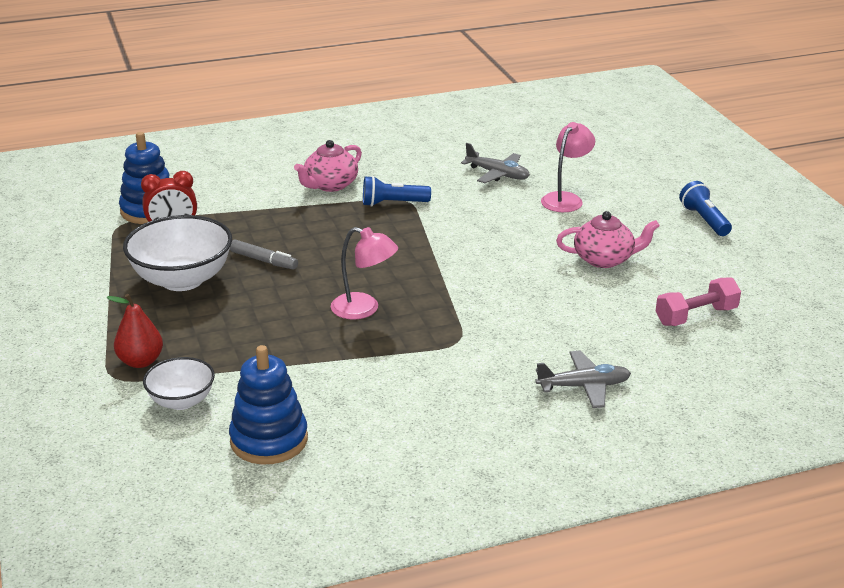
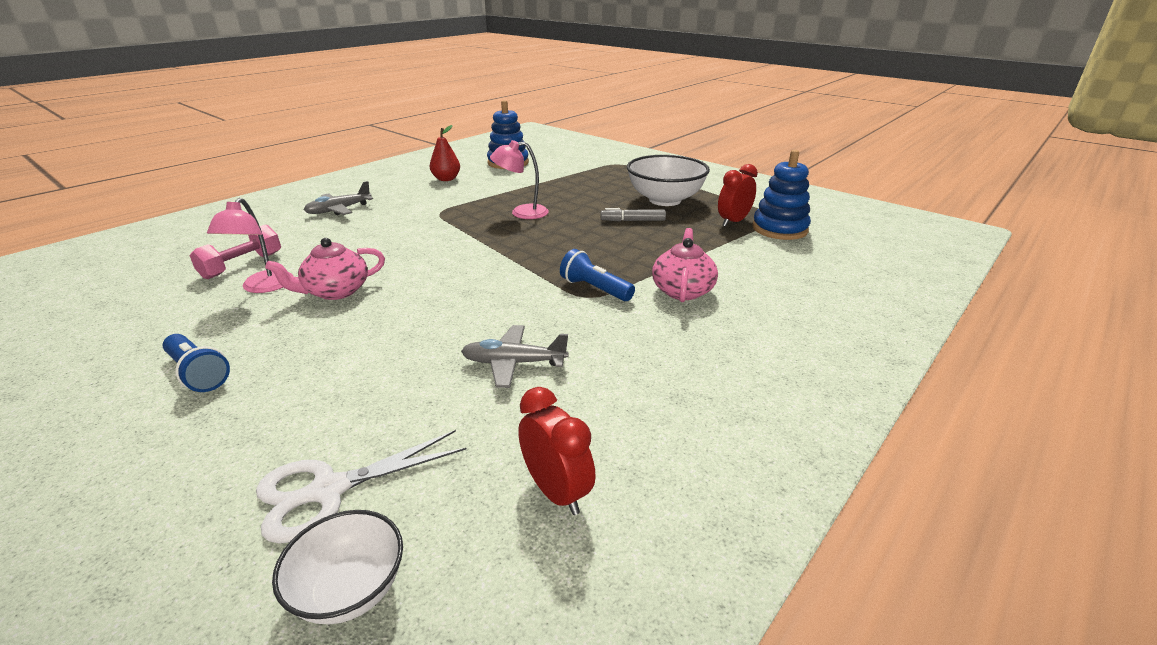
camera: 150 degrees right, 0 degrees up
(140, 361) = (616, 169): red pear -> red pear (446, 179)
(181, 401) = (570, 164): white bowl -> white bowl (350, 590)
(393, 203) = (595, 289): blue flashlight -> blue flashlight turned 105 degrees counterclockwise
(518, 126) = (556, 491): none -> red clock
(566, 199) = (401, 351): pink lamp -> pink lamp (263, 287)
(622, 150) = (328, 490): none -> white scissors

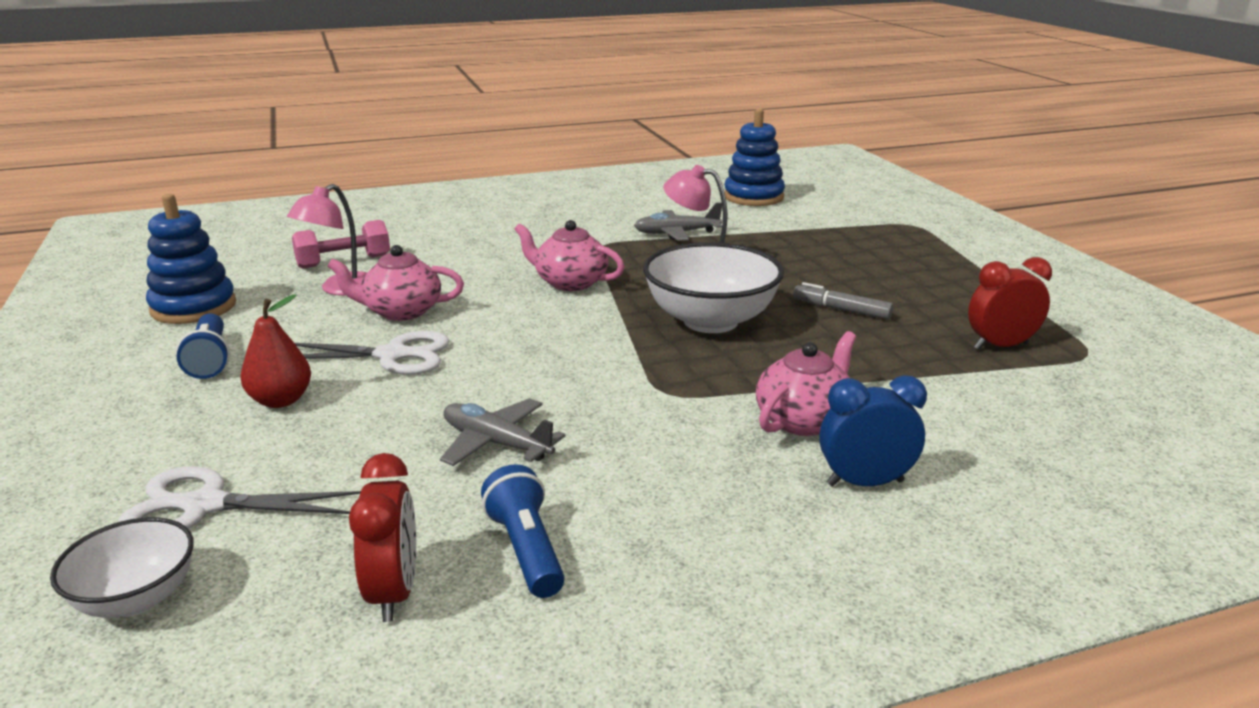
camera: 30 degrees right, 5 degrees down
(339, 210) = (494, 220): grey plane -> grey plane (676, 233)
(365, 325) = (392, 355): none -> white scissors
(445, 241) = (569, 282): none -> pink teapot
(446, 179) = (652, 205): red pear -> red pear (281, 400)
(595, 289) = (686, 386): blue flashlight -> blue flashlight (526, 550)
(665, 200) = (925, 291): white bowl -> white bowl (710, 321)
(751, 316) = (865, 483): none -> blue clock
(779, 229) = (1070, 374): blue stacking toy -> blue stacking toy (194, 307)

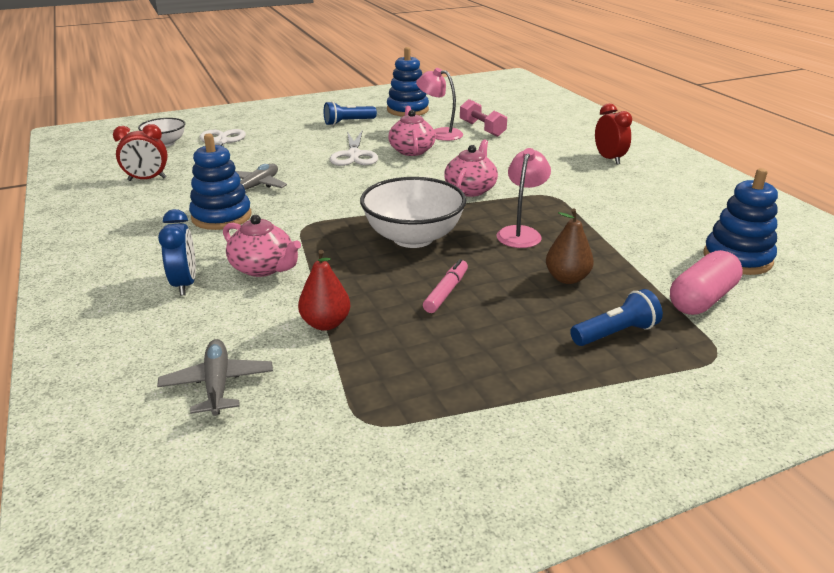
camera: 85 degrees right, 5 degrees up
(281, 400) = (306, 140): red pear -> red pear (325, 323)
(526, 550) = (163, 200): blue flashlight -> blue flashlight (615, 333)
(623, 470) = (221, 216): none -> blue stacking toy
(676, 233) = (596, 222): grey plane -> grey plane (218, 384)
(801, 257) = (567, 278): none -> brown pear
(828, 217) = (701, 299): none -> pink capsule
(841, 310) = (446, 292): grey marker -> pink marker
(1000, 346) = (380, 368): red clock -> red clock (609, 159)

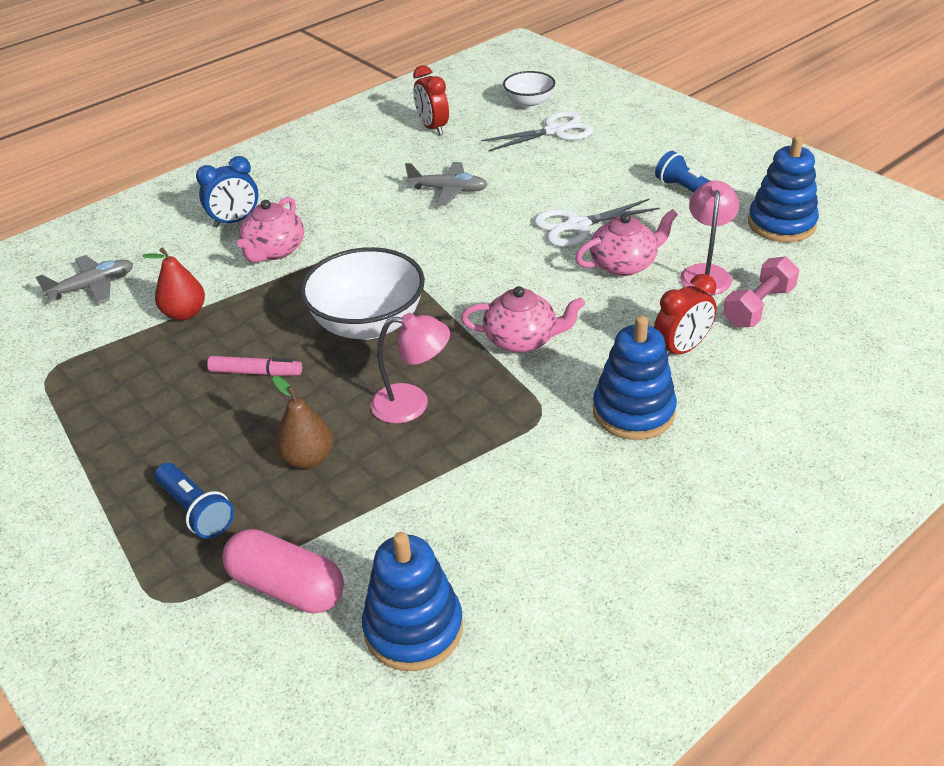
camera: 75 degrees right, 10 degrees up
(221, 216) = (369, 195): blue stacking toy -> blue stacking toy (633, 411)
(609, 159) = (726, 460): red clock -> red clock (681, 349)

